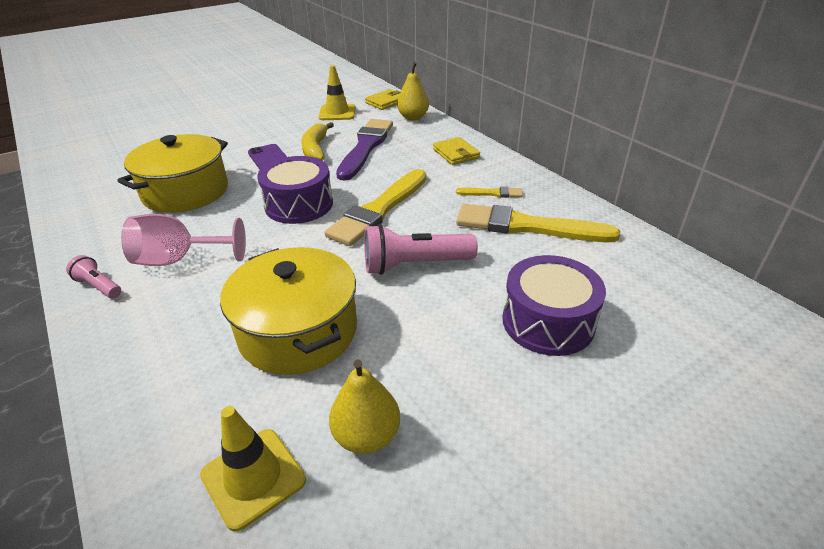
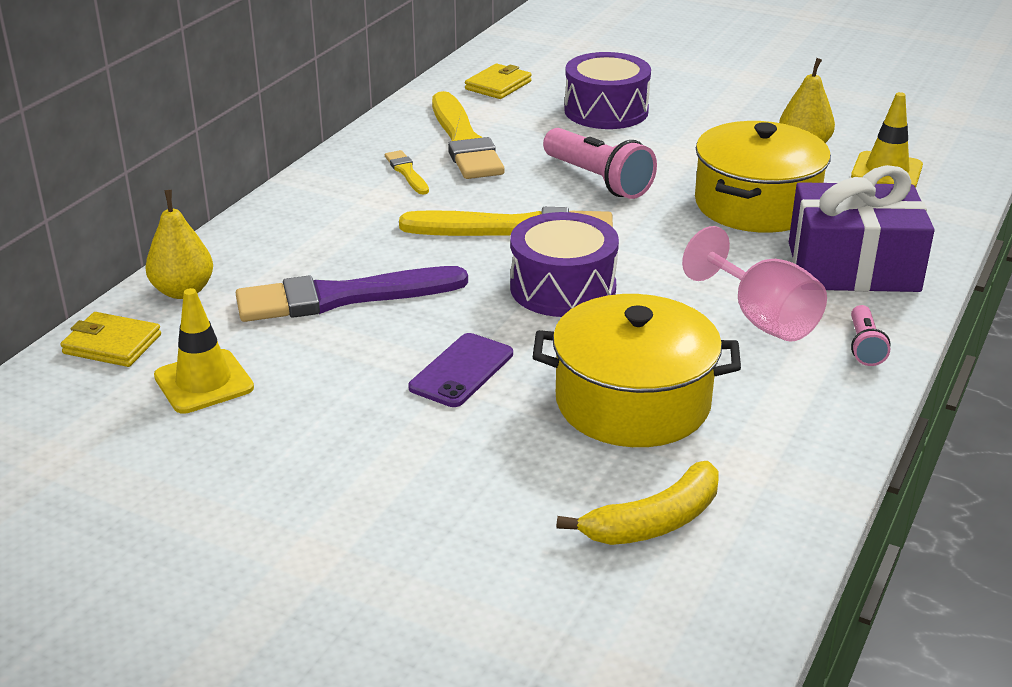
camera: 120 degrees left, 5 degrees down
(163, 334) = (853, 267): none -> purple gift
(315, 149) = (385, 342): yellow banana -> yellow banana (654, 522)
(456, 154) = (309, 219): yellow wallet -> yellow wallet (498, 85)

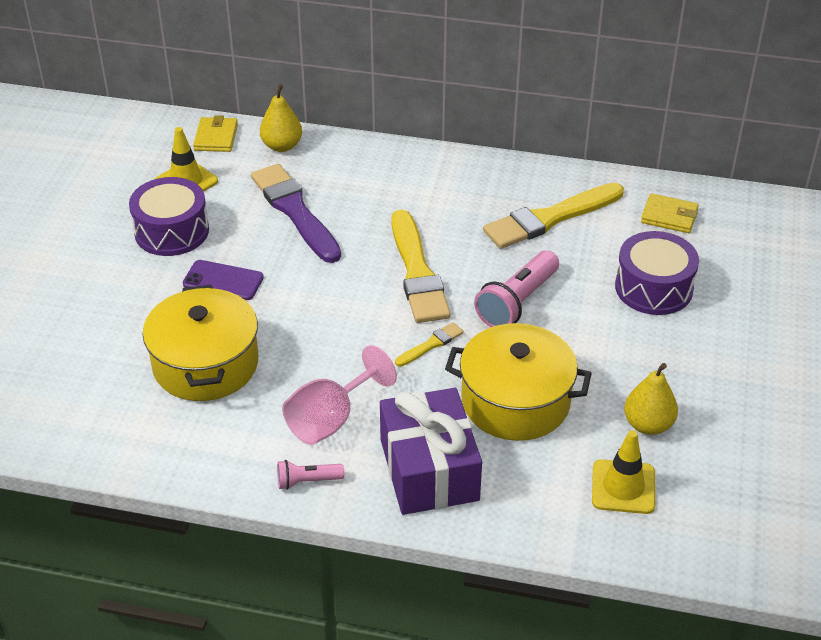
camera: 75 degrees right, 10 degrees up
(407, 172) = (483, 200): yellow brush -> yellow brush (431, 345)
(563, 288) = (340, 309): purple drum -> purple drum (172, 231)
(654, 522) = (83, 389): yellow banana -> none

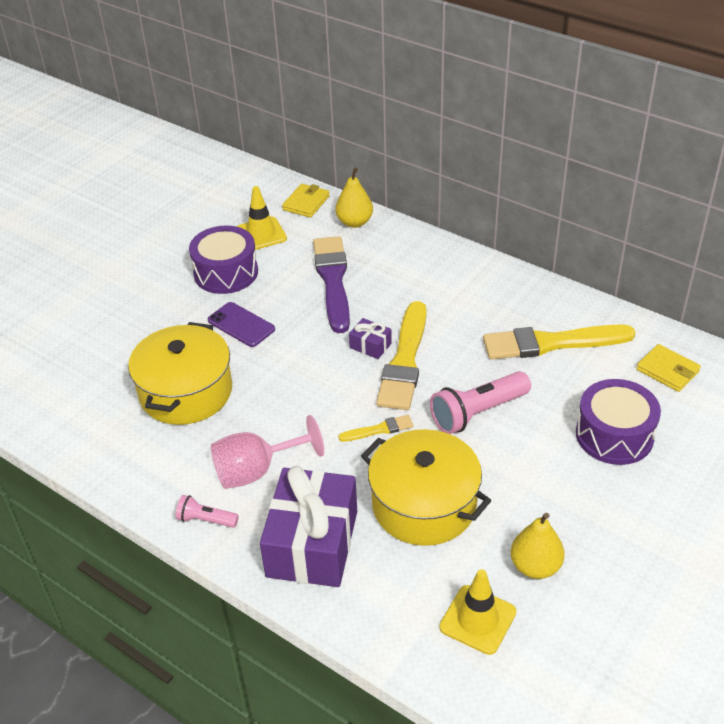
camera: 25 degrees right, 0 degrees up
(373, 266) = (370, 345): none -> purple gift

